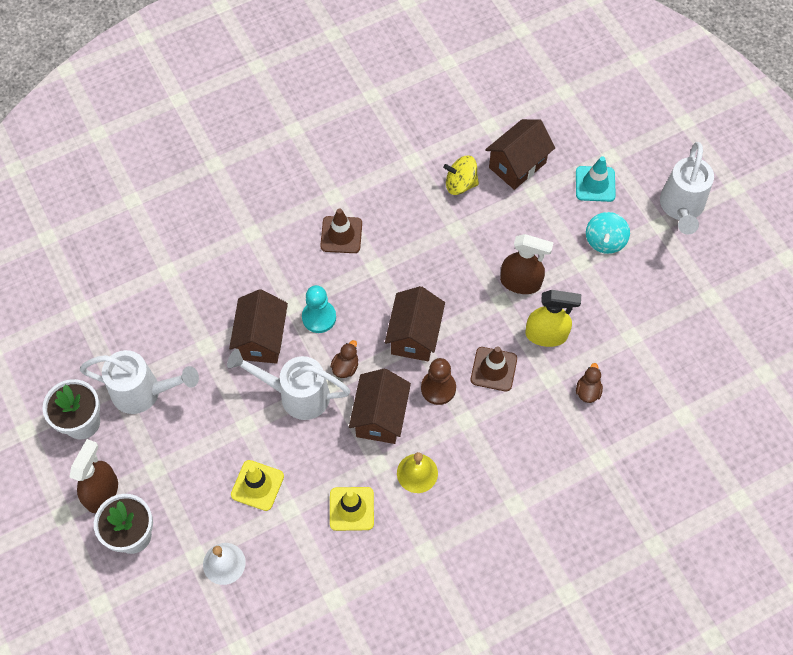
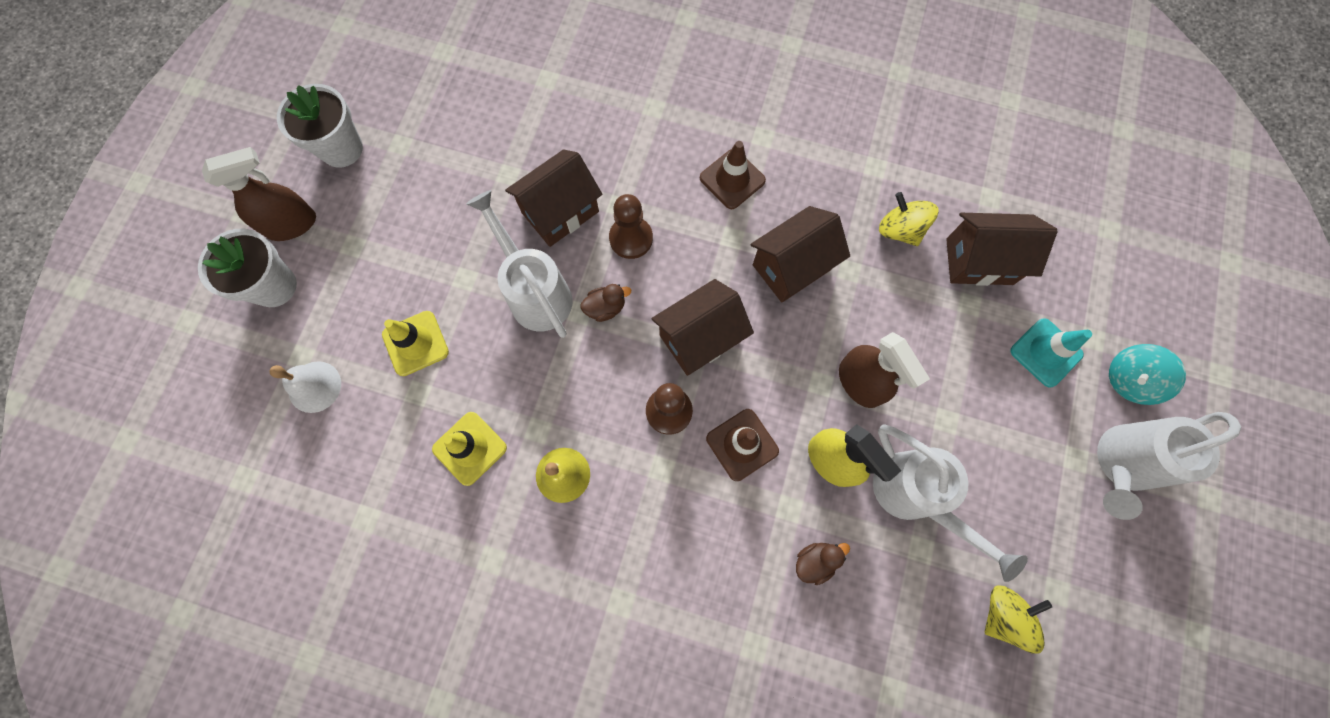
camera: 45 degrees right, 10 degrees up
(144, 392) = (415, 169): white watering can -> white watering can (915, 497)
(319, 317) = (631, 238): turquoise pawn -> brown pawn
(380, 417) = (586, 386): brown house -> brown house (792, 267)
(605, 241) = (995, 421): turquoise spinning top -> turquoise spinning top (1129, 379)
(697, 331) = (1003, 615): none -> yellow spinning top

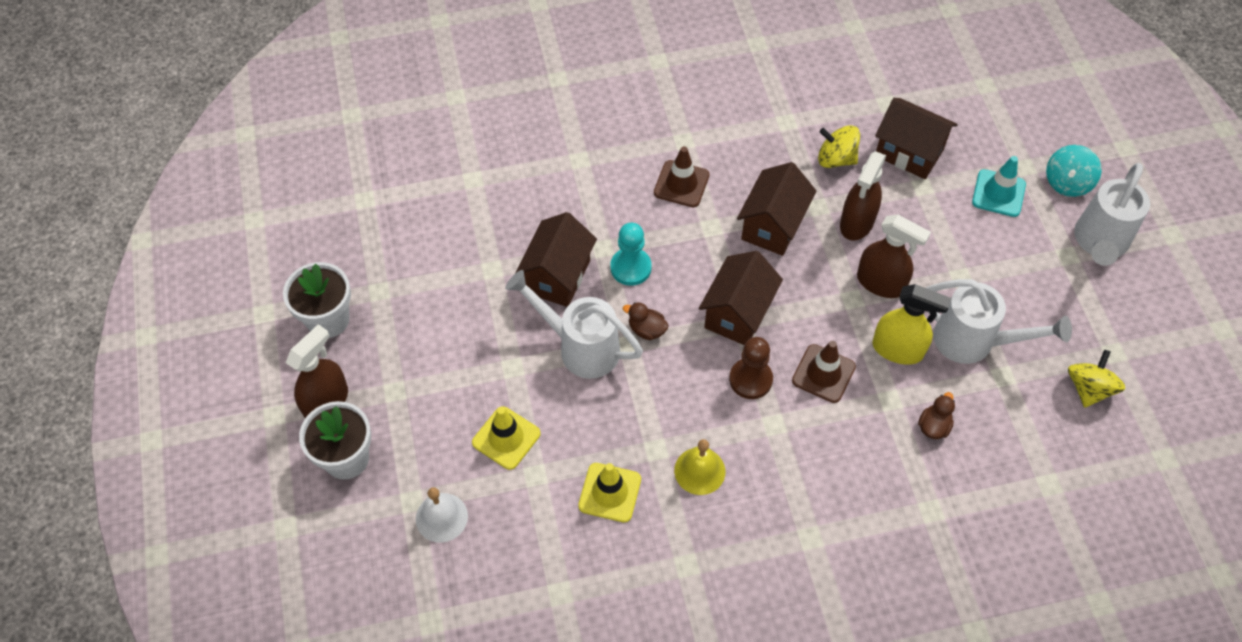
camera: 30 degrees left, 15 degrees down
(605, 308) = (646, 330): brown duck -> brown duck turned 105 degrees counterclockwise
(631, 238) = (630, 268): brown pawn -> turquoise pawn
(877, 307) = (856, 223): none -> brown spray bottle
(979, 261) = (909, 153): brown house -> brown house turned 60 degrees clockwise

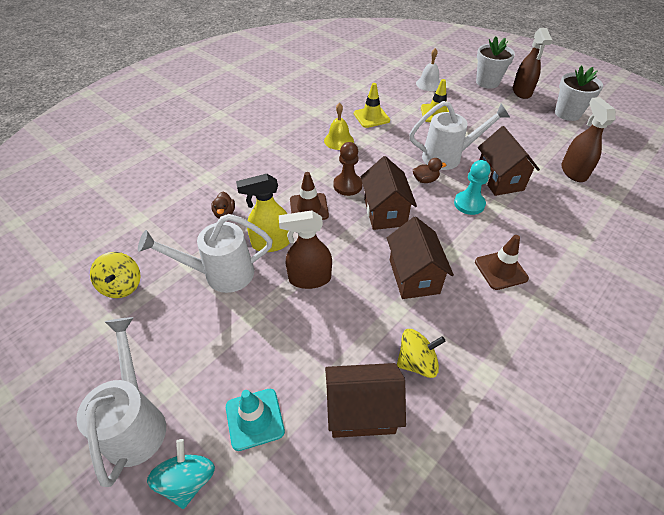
camera: 145 degrees right, 10 degrees down
(856, 223) = (358, 314): brown spray bottle -> brown spray bottle (573, 172)

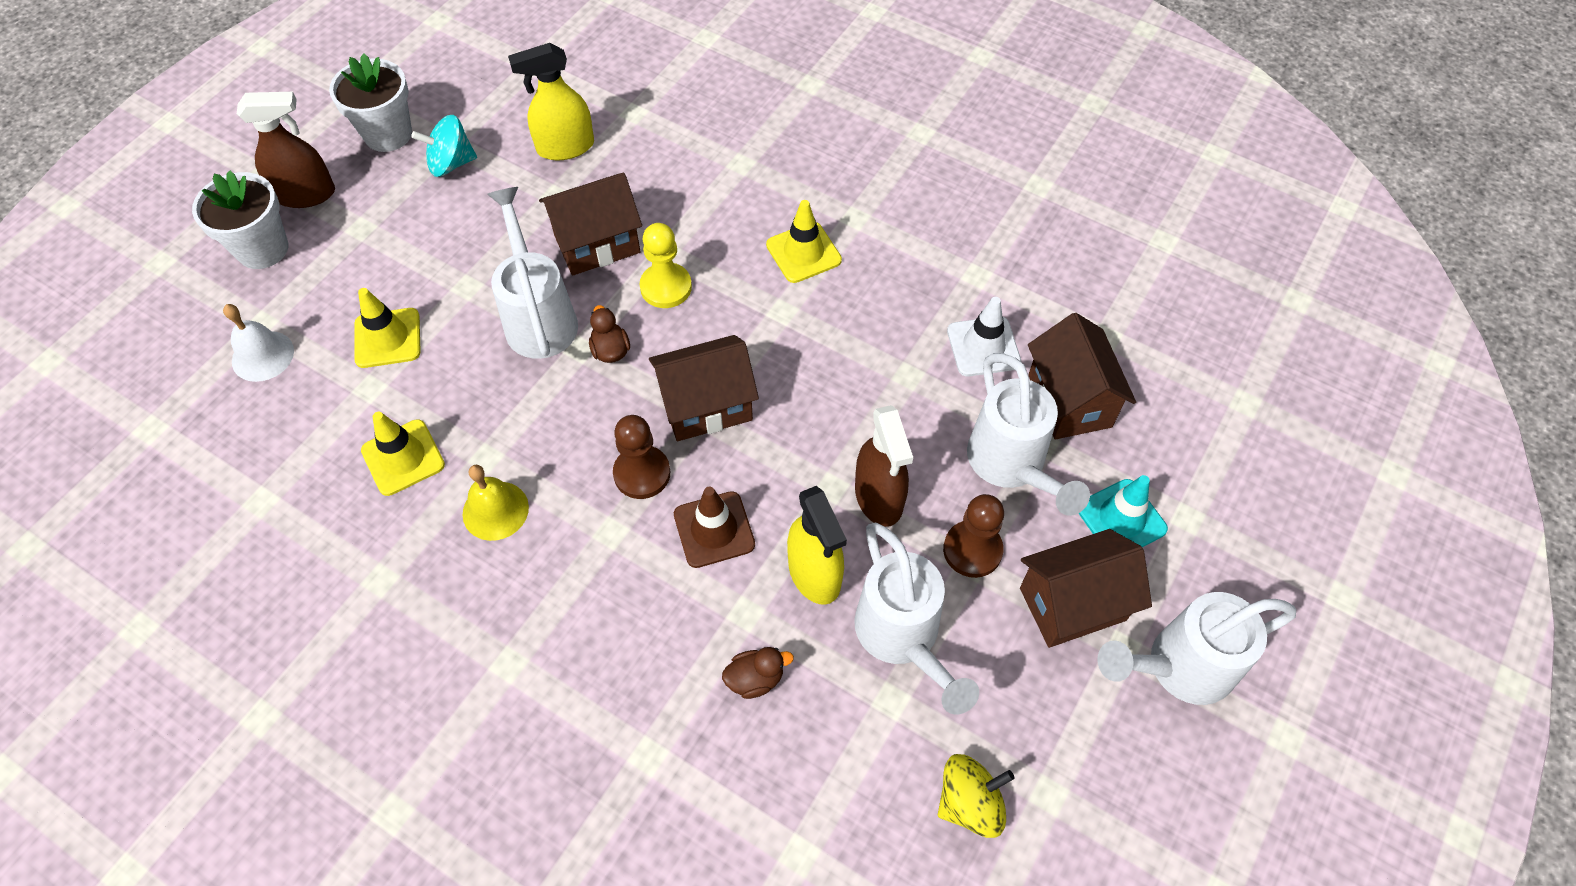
camera: 100 degrees left, 10 degrees up
(188, 480) = (1219, 574): turquoise spinning top -> turquoise spinning top (451, 163)
(261, 319) = (972, 550): none -> brown pawn
(314, 356) = (1011, 467): none -> white watering can
(414, 276) = (840, 357): brown house -> brown house (1072, 604)
(417, 362) = (983, 346): yellow spinning top -> white traffic cone
(469, 204) = (666, 287): turquoise pawn -> yellow pawn
(501, 270) = (803, 252): brown traffic cone -> yellow traffic cone
(573, 172) = (565, 147): brown spray bottle -> yellow spray bottle

